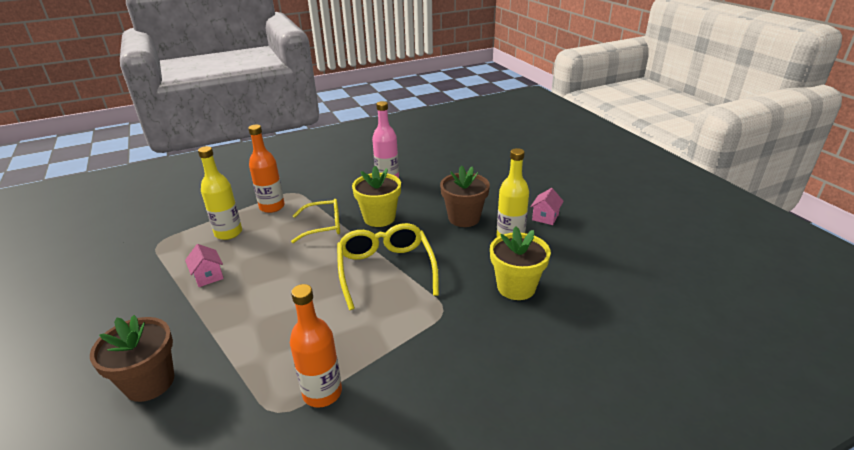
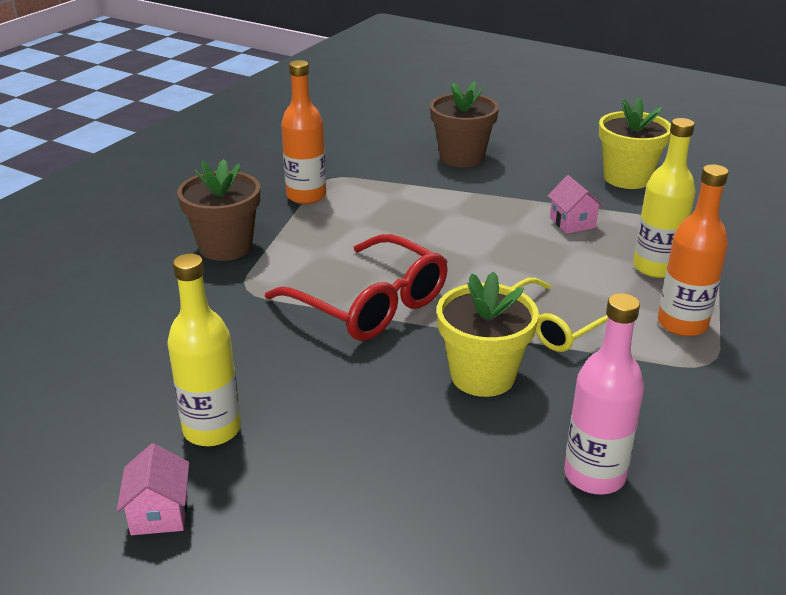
camera: 145 degrees right, 0 degrees up
(208, 276) = (572, 223): pink house -> pink house turned 45 degrees clockwise
(386, 270) = (369, 304): yellow glasses -> red glasses
(464, 218) = (330, 439): brown flower pot -> brown flower pot (225, 247)
(516, 287) = (161, 349): yellow flower pot -> yellow flower pot (627, 178)

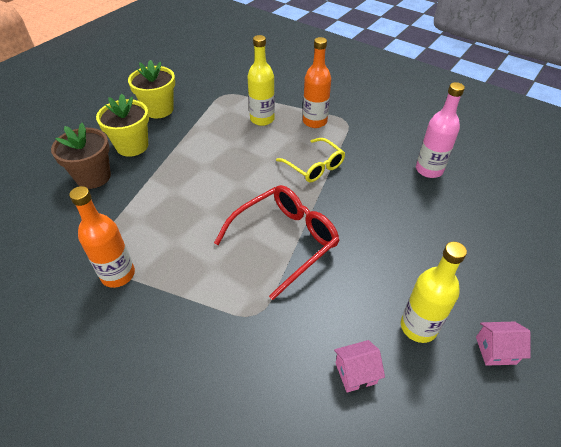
camera: 85 degrees left, 15 degrees up
(225, 247) = (188, 332): brown flower pot -> none
(482, 376) = (358, 197): yellow flower pot -> yellow flower pot (132, 146)
(572, 223) = (206, 140): pink house -> pink house (355, 373)

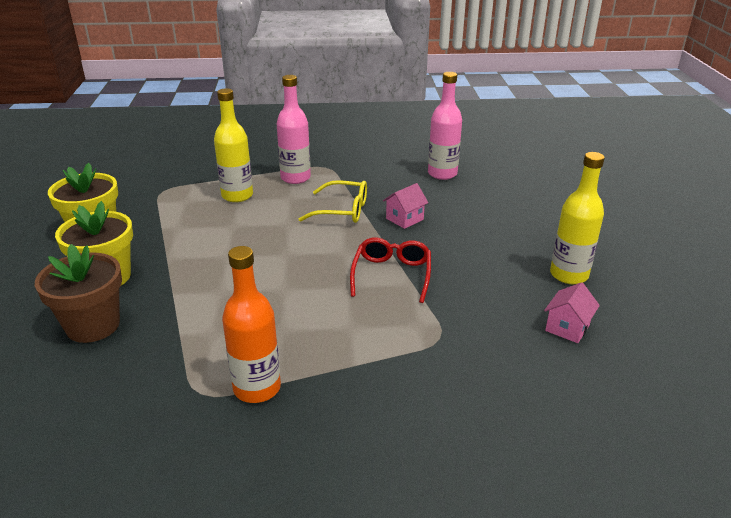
camera: 40 degrees left, 15 degrees down
(284, 241) = (391, 275): red glasses -> red glasses, size x0.66
(314, 121) = (295, 178): orange bottle -> pink bottle
(495, 350) = (631, 260): pink house -> pink house (404, 219)

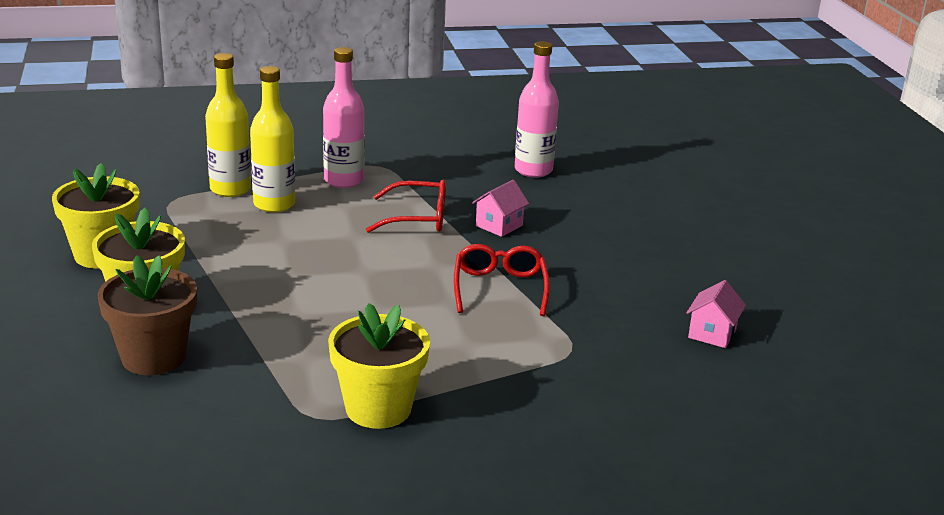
camera: 10 degrees left, 5 degrees down
(257, 388) = (378, 408): orange bottle -> yellow flower pot
(342, 210) = (417, 218): yellow glasses -> red glasses
(569, 275) = (706, 280): yellow bottle -> yellow bottle (230, 189)

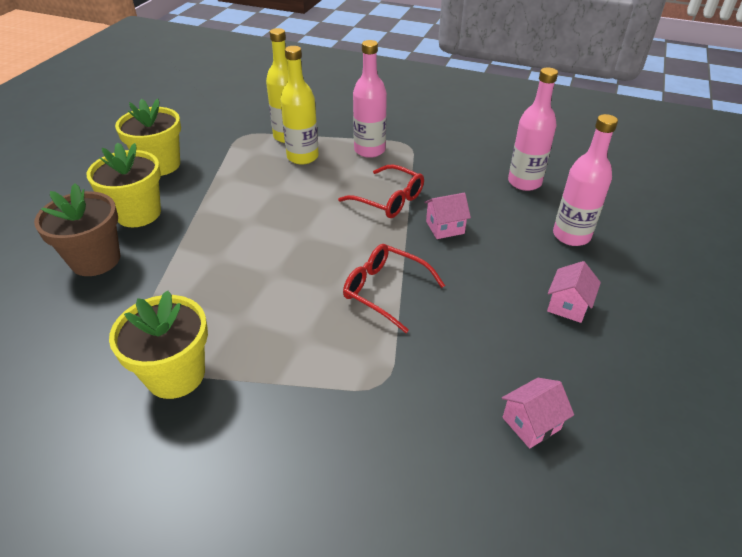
camera: 35 degrees right, 15 degrees up
(500, 288) = (385, 291): red glasses -> red glasses turned 90 degrees counterclockwise
(617, 201) = (571, 235): none -> pink bottle
(664, 252) = (568, 306): none -> pink house

